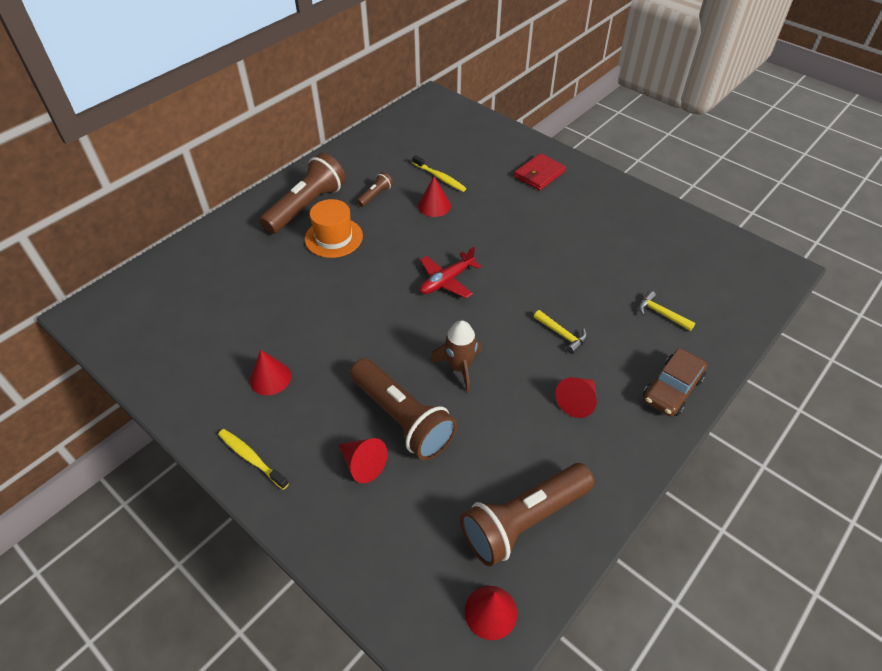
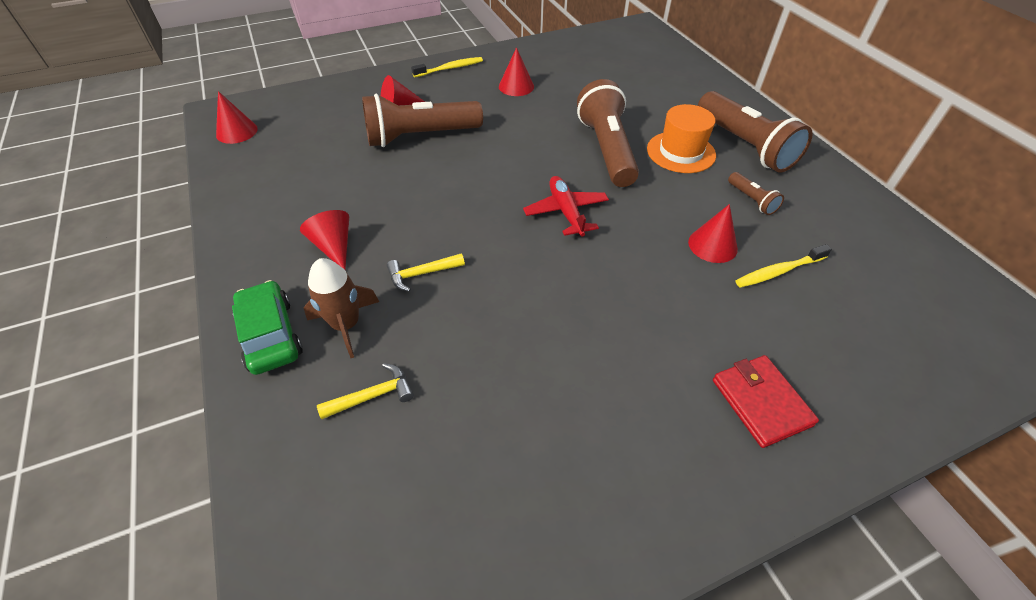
camera: 115 degrees right, 0 degrees up
(460, 367) = (443, 183): brown rocket -> brown rocket (346, 325)
(524, 521) = (272, 168): brown flashlight -> brown flashlight (606, 149)
(672, 389) = (270, 335): brown car -> green car

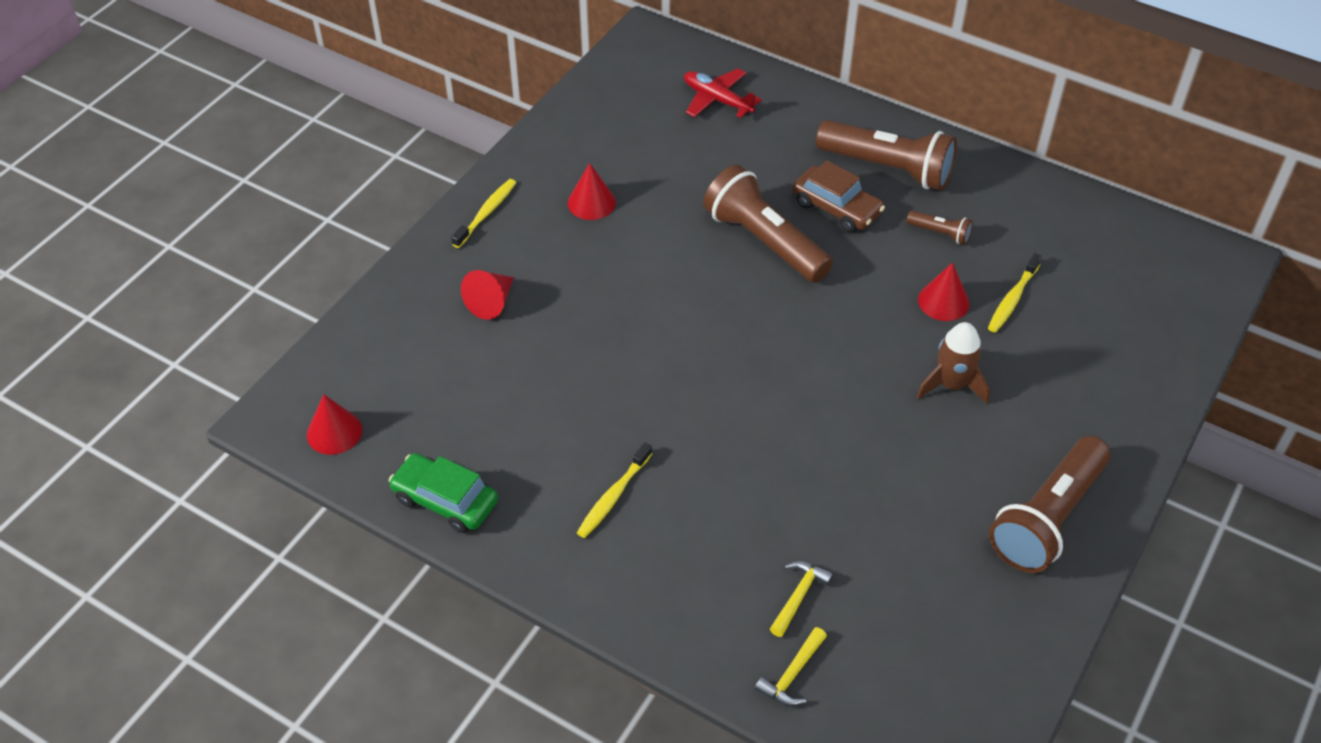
camera: 35 degrees left, 0 degrees up
(270, 335) = (656, 606): green car -> green car (445, 500)
(334, 247) = (613, 496): red cone -> yellow toothbrush
(346, 325) = (711, 557): brown rocket -> brown rocket (952, 385)
(420, 137) = (557, 326): brown flashlight -> brown flashlight (1047, 519)
(422, 274) = (725, 473): yellow hammer -> yellow hammer (792, 674)
(566, 212) = (791, 336): red plane -> red plane (717, 100)
(681, 152) = (836, 208): orange hat -> brown car
(761, 402) = (1077, 424): red wallet -> none

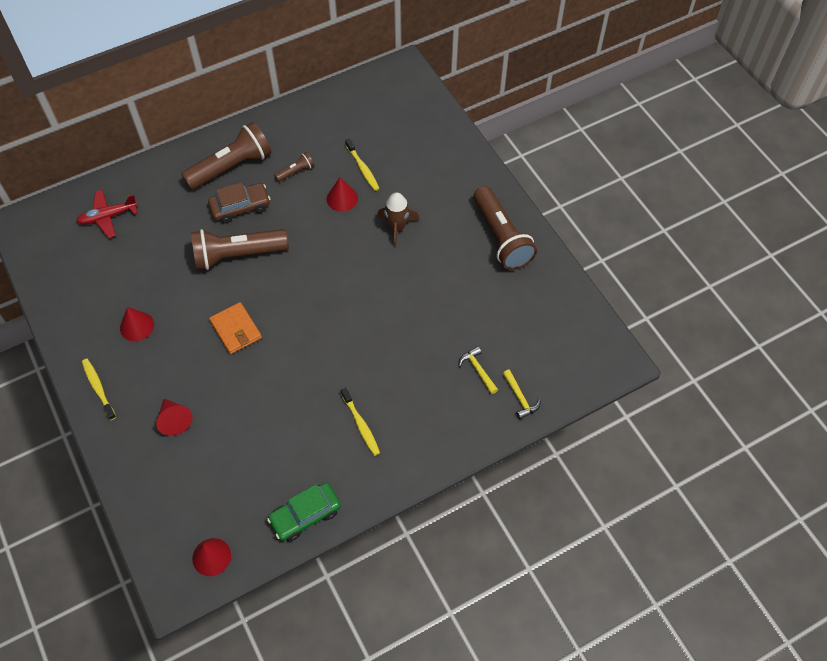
camera: 60 degrees left, 10 degrees up
(656, 295) = (236, 329): none -> orange wallet

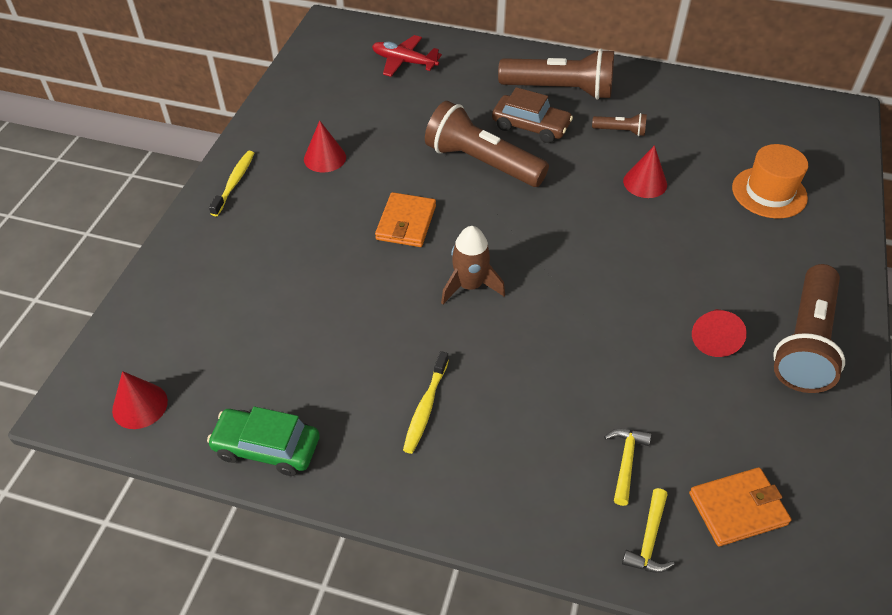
camera: 45 degrees right, 10 degrees down
(174, 420) = (260, 257): red cone -> red cone (714, 338)
(362, 168) = (698, 170): yellow toothbrush -> none
(397, 227) = (680, 247): brown rocket -> brown rocket (470, 286)
(411, 156) = (769, 192): none -> orange hat
(542, 351) = (737, 509): none -> orange wallet

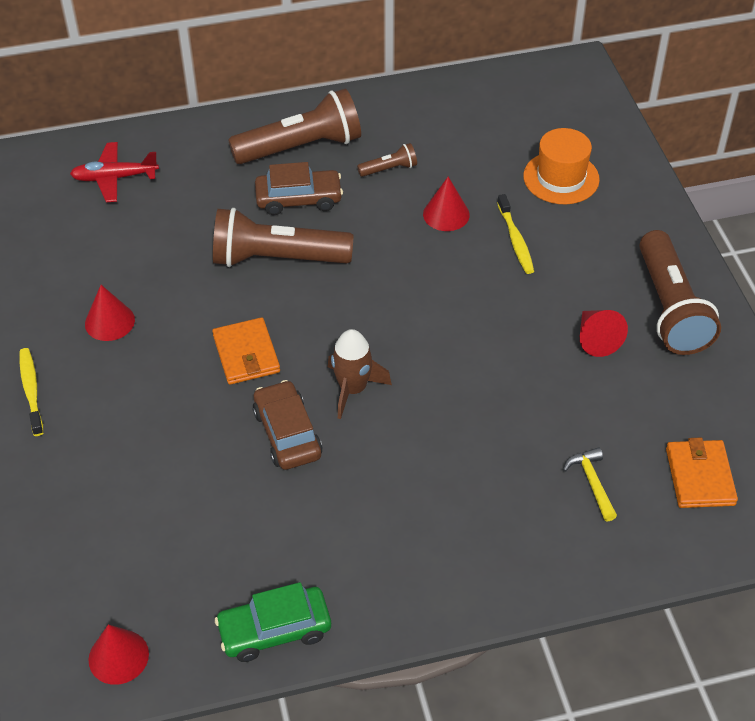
camera: 30 degrees left, 0 degrees up
(392, 297) = (287, 434): none -> brown car
(426, 407) = (393, 521): yellow toothbrush -> yellow toothbrush (515, 240)
(649, 539) = (649, 536): yellow hammer -> none
(737, 509) = (700, 477): orange wallet -> orange wallet turned 45 degrees counterclockwise

